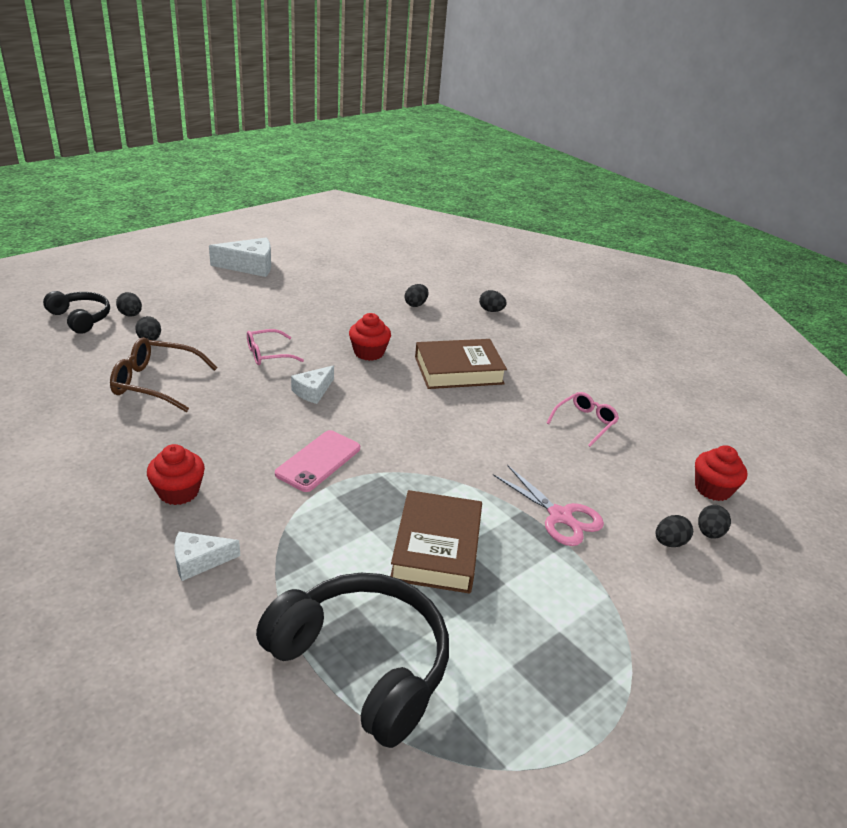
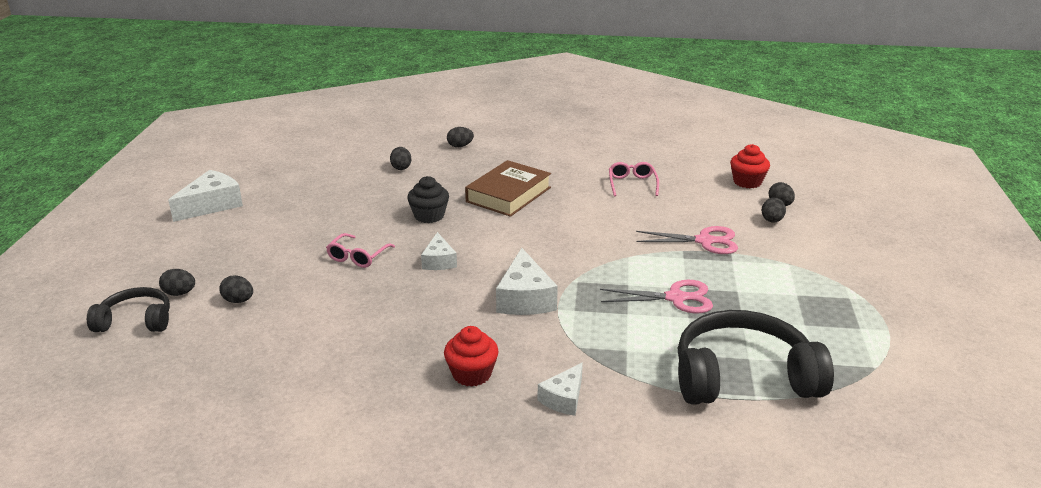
camera: 40 degrees left, 5 degrees down
(154, 383) = (308, 325): brown glasses -> none
(318, 461) = (525, 298): pink phone -> white cheese
(369, 352) = (429, 216): red cupcake -> black cupcake
(436, 548) = (675, 298): brown book -> pink scissors

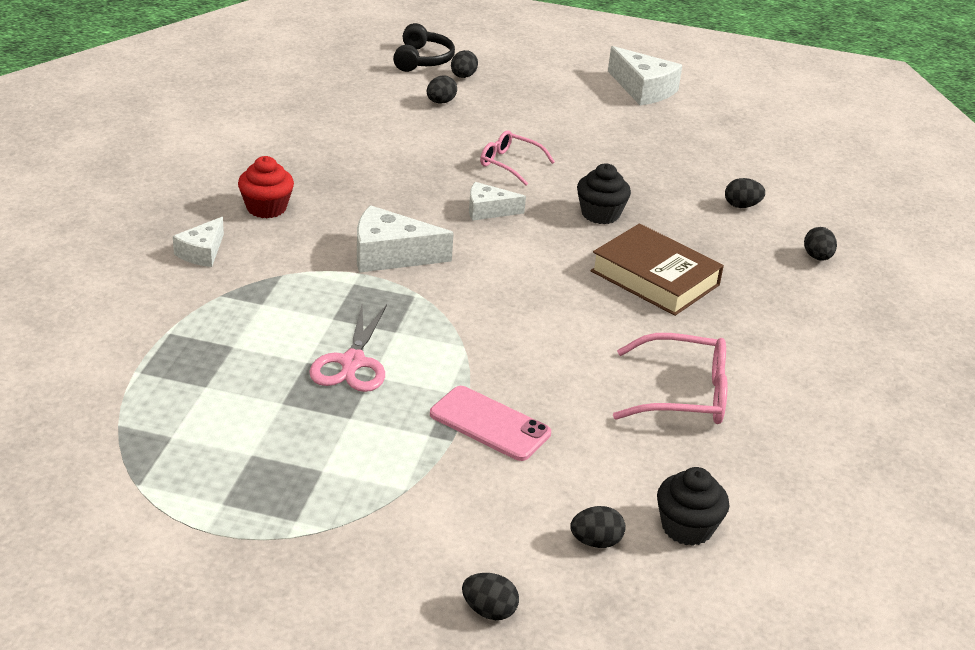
camera: 95 degrees right, 5 degrees up
(564, 398) = (202, 252): white cheese -> white cheese turned 105 degrees counterclockwise
(632, 184) = (684, 394): pink glasses -> pink glasses, size x1.54
(704, 241) = (490, 424): pink scissors -> pink phone
(743, 377) = (175, 373): black headphones -> none
(747, 182) = (687, 527): red cupcake -> black cupcake
(772, 221) = (541, 514): black egg -> black egg (489, 611)

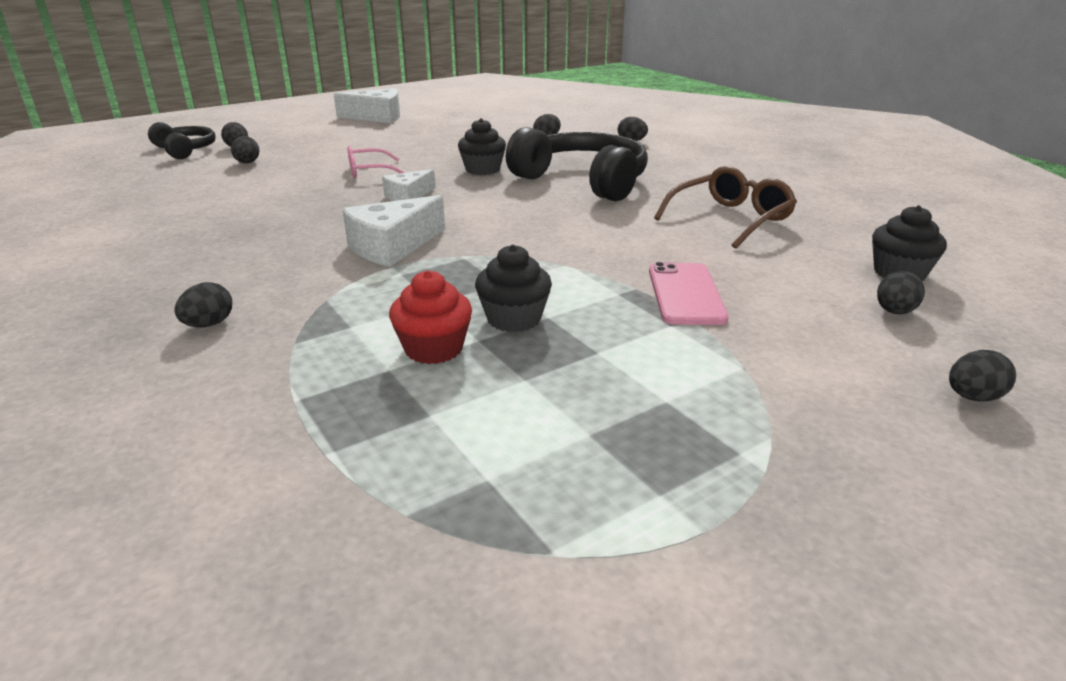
camera: 45 degrees left, 5 degrees down
(202, 252) = (209, 324): white cheese -> black egg
(266, 208) = (216, 268): red cupcake -> red cupcake (433, 349)
(352, 362) = (514, 319): pink scissors -> black cupcake
(490, 424) = (685, 294): pink phone -> pink phone turned 75 degrees counterclockwise
(655, 278) = (583, 181): brown book -> black headphones
(684, 394) = (731, 219): pink glasses -> brown glasses

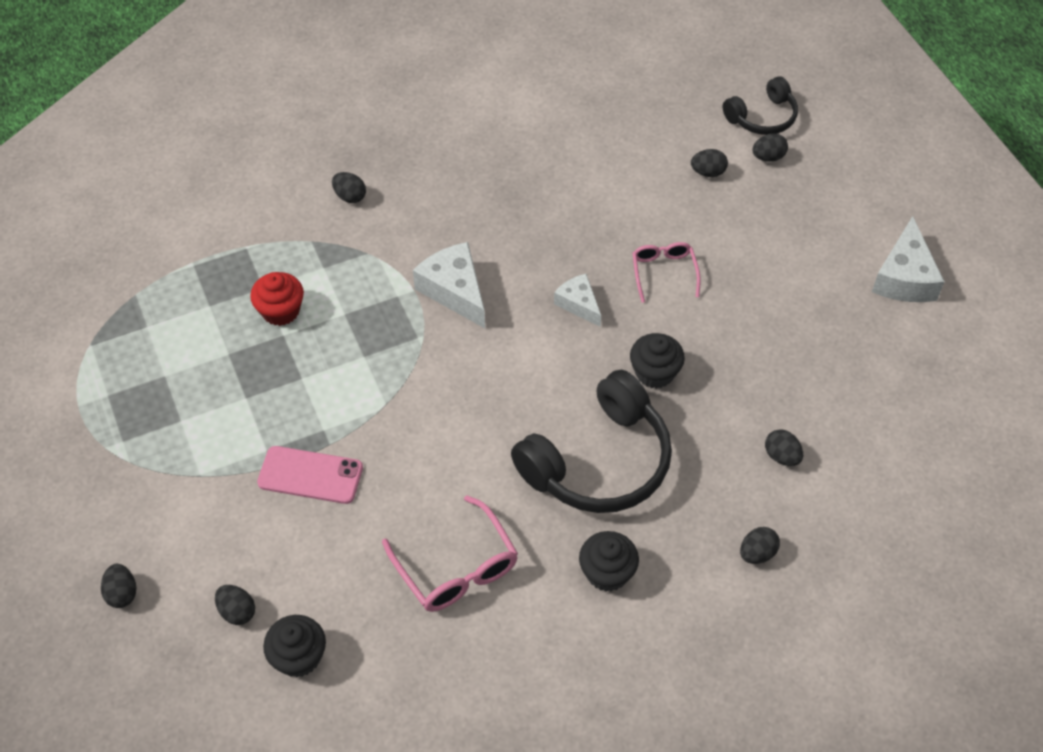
camera: 100 degrees right, 25 degrees up
(514, 319) = (306, 358): black cupcake -> black cupcake (607, 572)
(731, 219) = (457, 568): brown glasses -> pink glasses

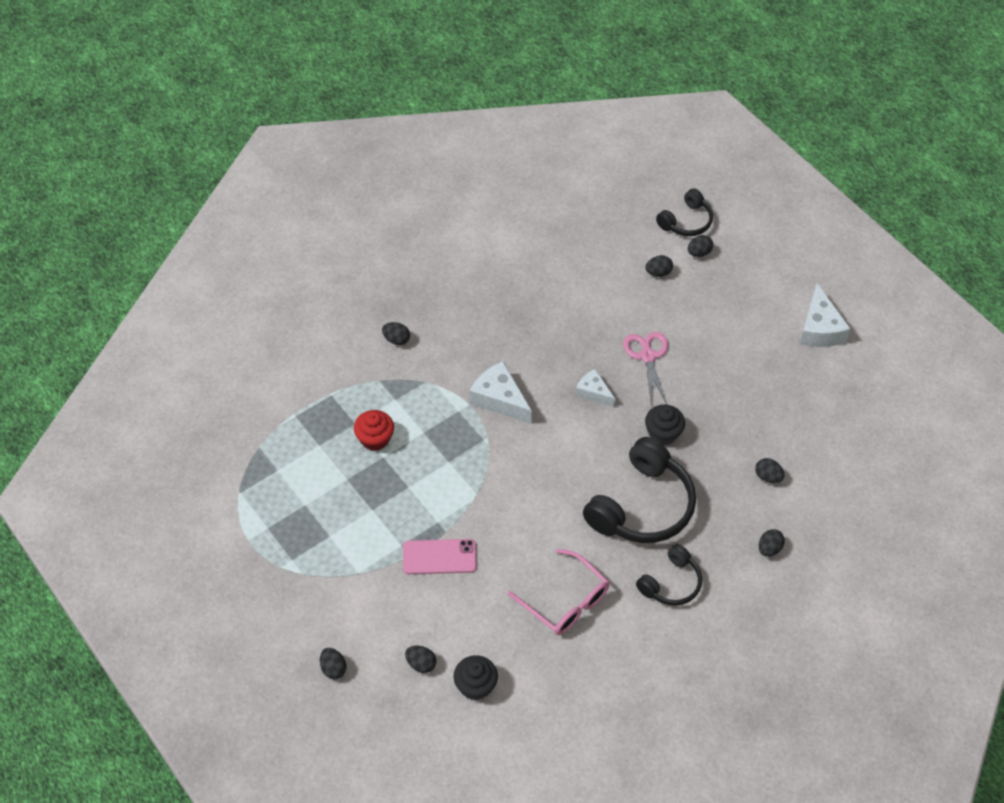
camera: 15 degrees left, 0 degrees up
(607, 572) = (671, 583): black cupcake -> black headphones
(663, 272) = (648, 356): pink glasses -> pink scissors

